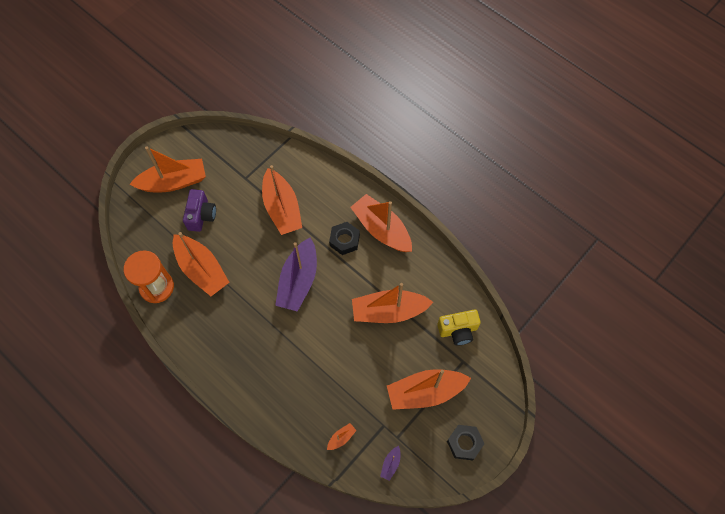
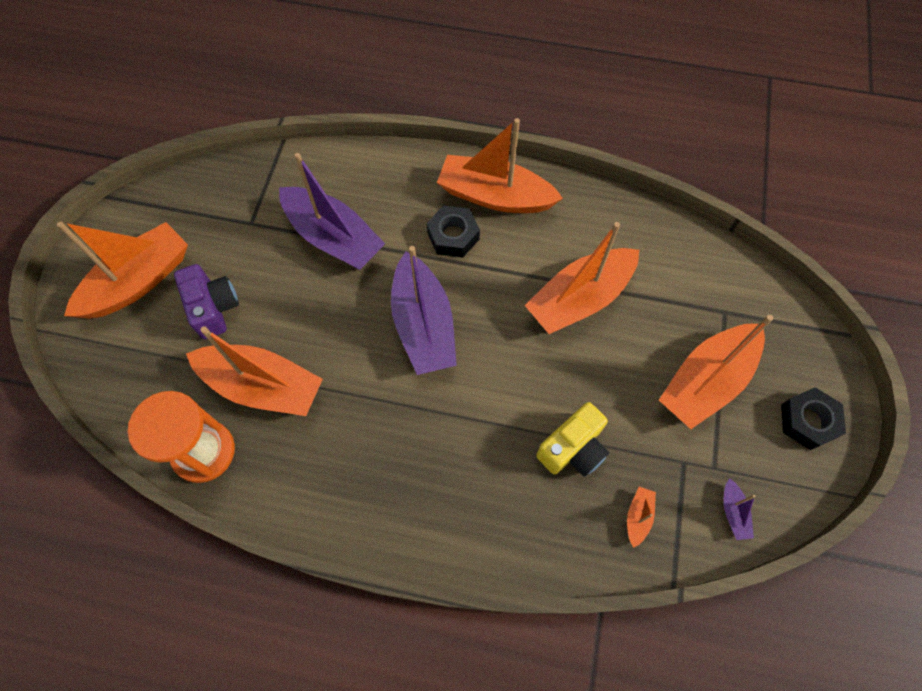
camera: 30 degrees left, 0 degrees up
(282, 208) = (333, 237): orange boat -> purple boat
(458, 330) = (689, 274): yellow camera -> yellow camera (573, 449)

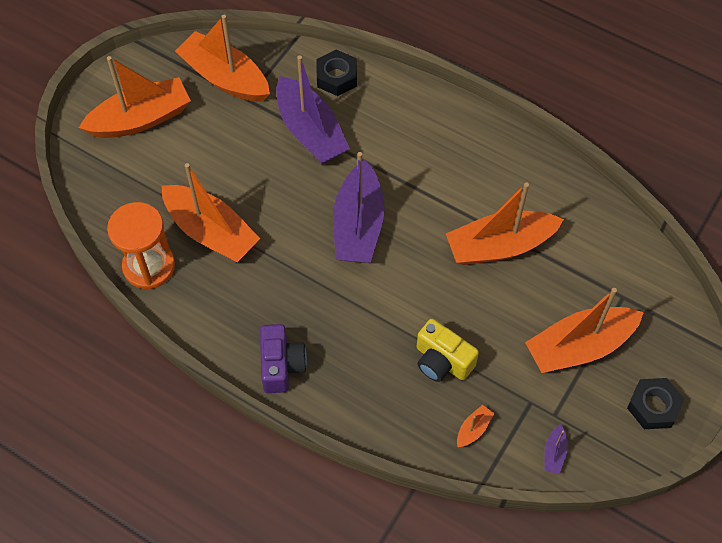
camera: 20 degrees right, 5 degrees down
(213, 308) = (193, 158): purple camera -> purple camera (281, 365)
(453, 236) = (412, 160): black nut -> black nut (336, 77)
(495, 196) = (462, 138): orange boat -> orange boat (225, 78)
(573, 449) = (442, 361): yellow camera -> yellow camera turned 60 degrees clockwise

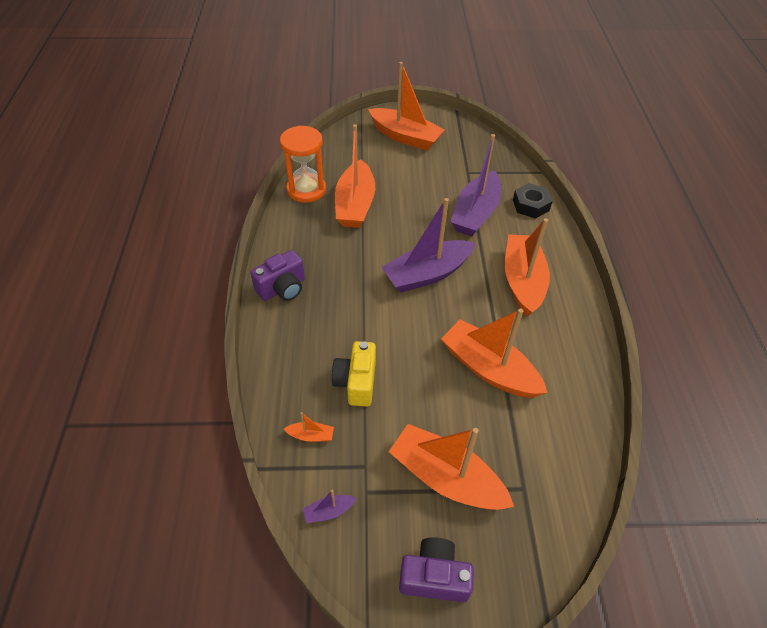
camera: 55 degrees right, 10 degrees down
(225, 78) = (472, 156): orange boat -> orange boat (522, 281)
(653, 406) = (434, 577): black nut -> purple camera

